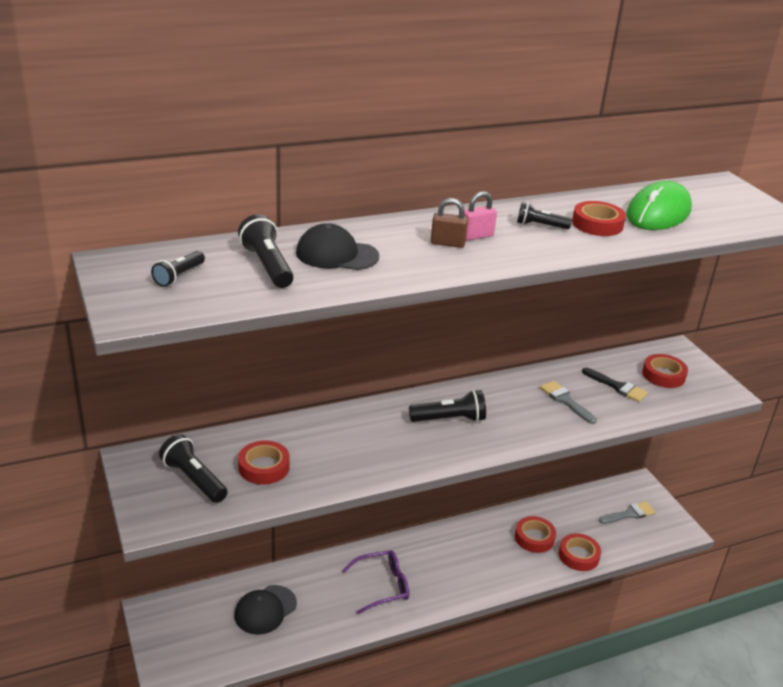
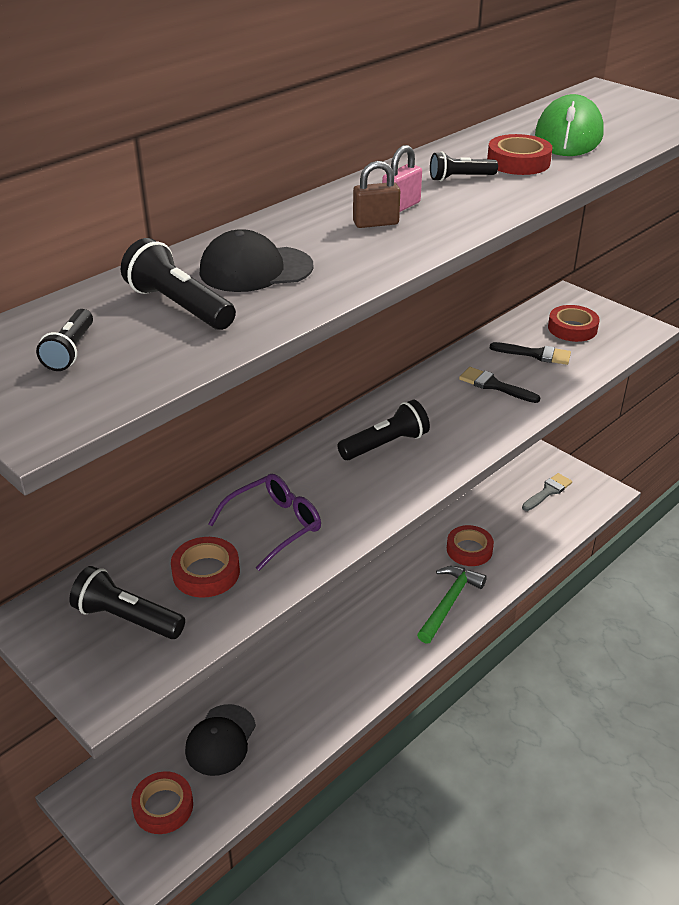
camera: 20 degrees left, 5 degrees up
(382, 586) = (339, 661): purple glasses -> purple glasses (274, 525)
(494, 573) = (449, 603): none -> green hammer
(565, 401) = (494, 385): grey brush -> black brush
(578, 555) = (523, 553): red tape -> red tape (163, 806)

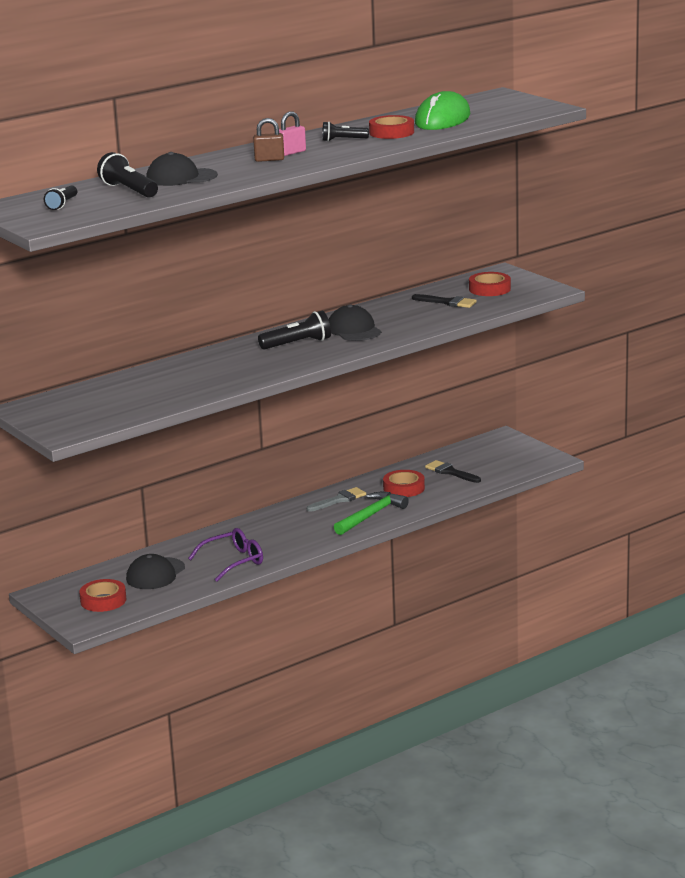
camera: 10 degrees right, 15 degrees down
(127, 618) = (84, 409): black flashlight -> none
(206, 572) = (143, 393): red tape -> none
(274, 525) = (198, 376): purple glasses -> purple glasses (233, 561)
(446, 413) = (354, 330): none -> black cap
(494, 385) = (401, 317): black brush -> black brush (450, 472)
(548, 491) = (495, 457): grey brush -> grey brush (339, 500)

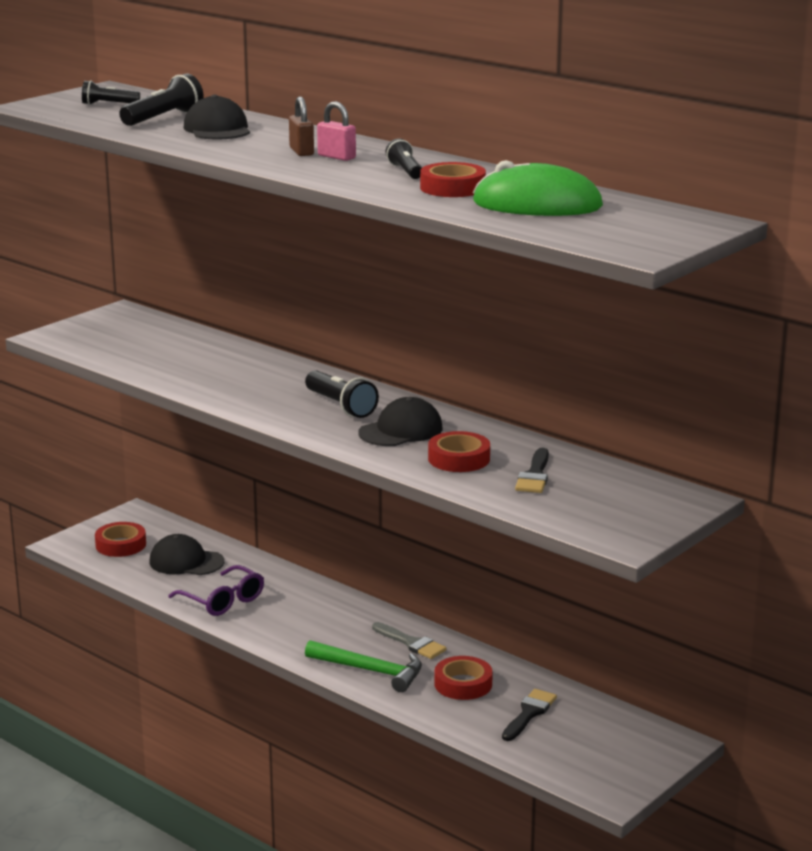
camera: 75 degrees right, 0 degrees up
(489, 289) = (607, 498): red tape -> red tape (459, 459)

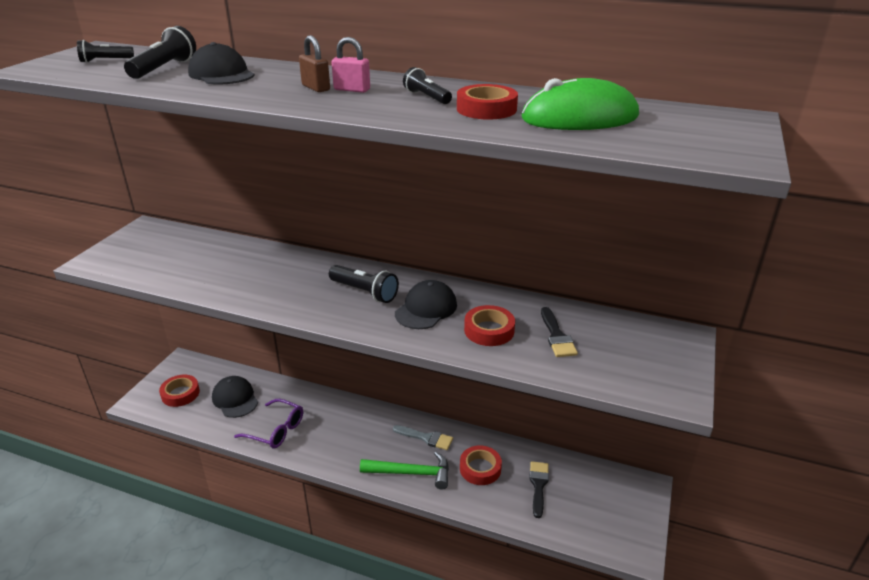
camera: 20 degrees left, 10 degrees up
(186, 562) = (235, 399): black cap -> black cap turned 60 degrees clockwise

